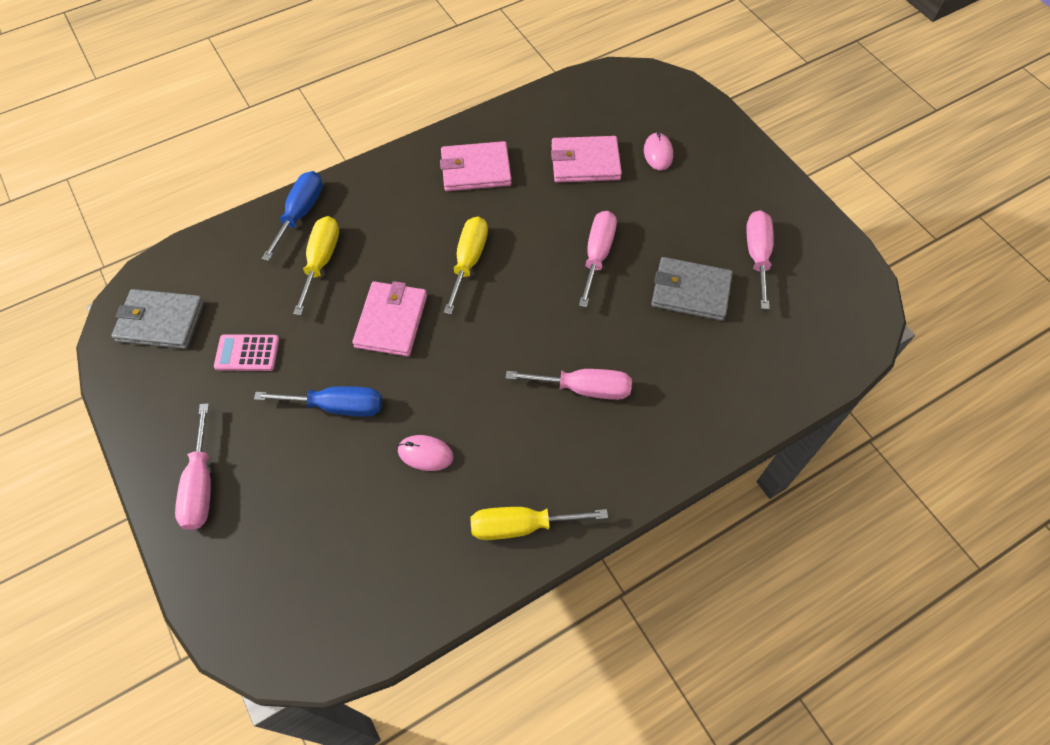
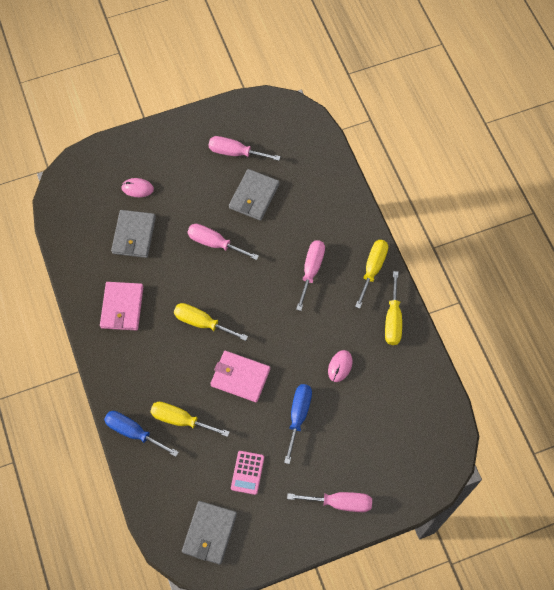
camera: 80 degrees left, 5 degrees up
(585, 162) = (134, 235): pink wallet -> grey wallet
(608, 481) = (372, 269): none -> yellow screwdriver

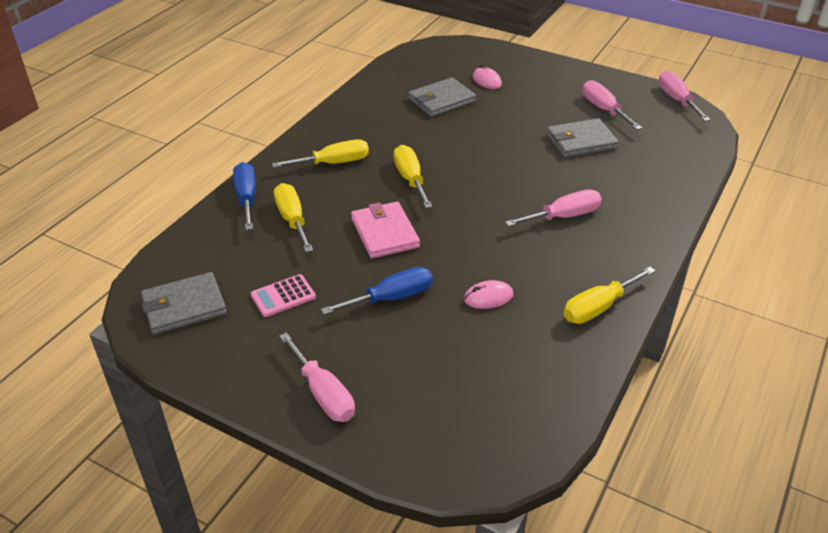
camera: 50 degrees right, 25 degrees down
(122, 307) = (365, 129): pink wallet -> none
(214, 243) = (499, 144): pink screwdriver -> pink screwdriver (677, 100)
(372, 269) = (631, 258): yellow screwdriver -> yellow screwdriver (333, 163)

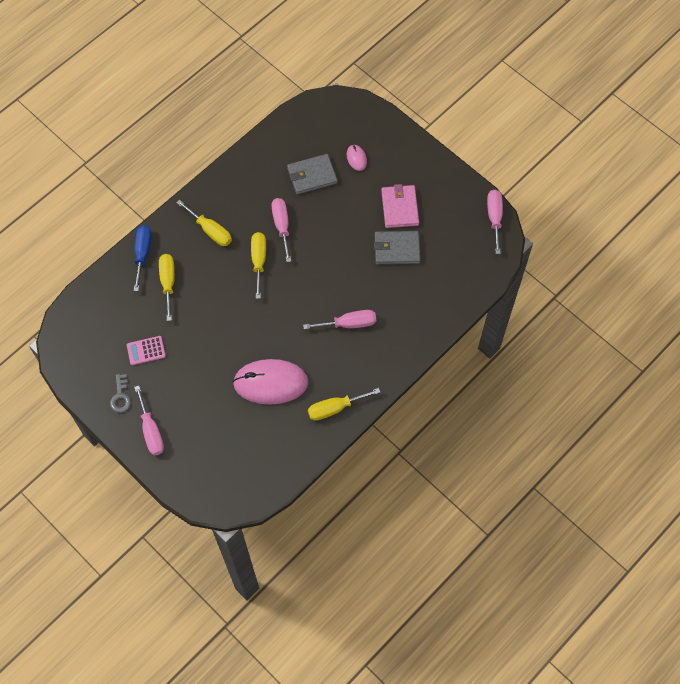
camera: 15 degrees right, 25 degrees up
(184, 306) = (85, 344): grey wallet -> none
(258, 359) = (120, 397): none -> grey key
(333, 163) = (210, 231): yellow screwdriver -> yellow screwdriver turned 45 degrees clockwise
(385, 233) = (225, 310): pink wallet -> pink wallet (400, 208)
(391, 298) = (211, 368): blue screwdriver -> none
(488, 297) = (270, 383): pink mouse -> pink mouse, size x2.27
(604, 109) = (431, 216): pink screwdriver -> pink screwdriver (282, 226)

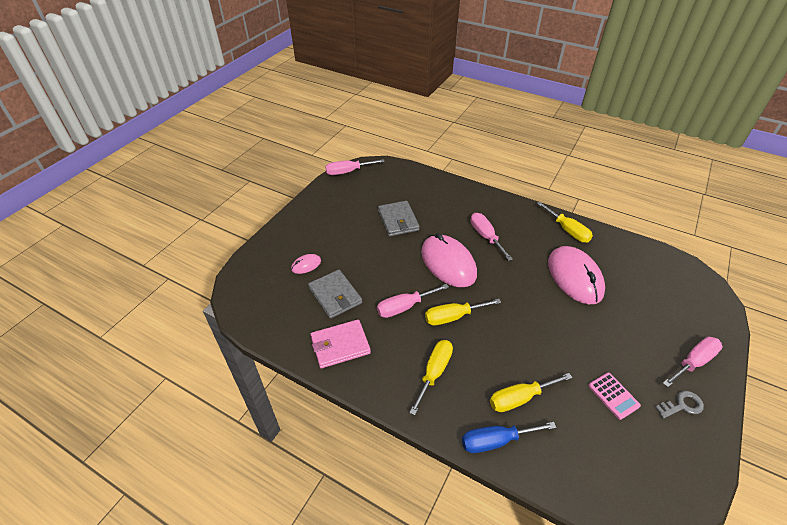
camera: 105 degrees left, 20 degrees down
(323, 277) = (448, 263): none -> pink mouse
(400, 208) = (354, 225): pink wallet -> pink wallet (340, 345)

